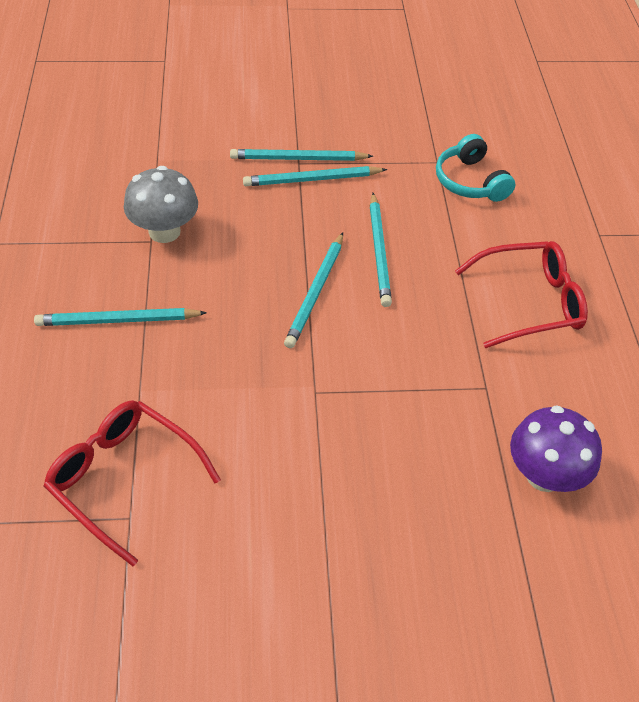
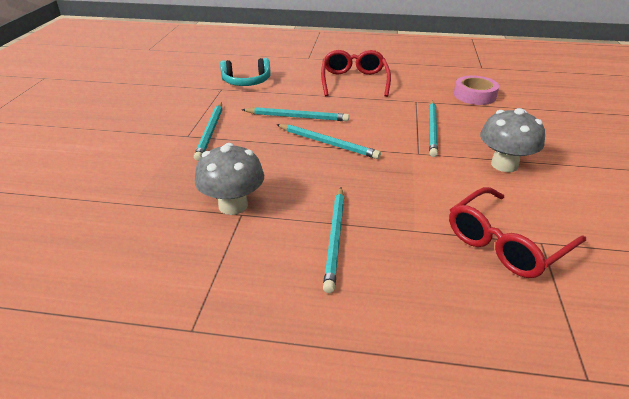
camera: 75 degrees left, 15 degrees down
(298, 159) = (183, 135): turquoise pencil -> turquoise pencil (432, 129)
(307, 496) = (504, 165): none -> grey mushroom
(544, 475) = (474, 95): purple mushroom -> pink tape

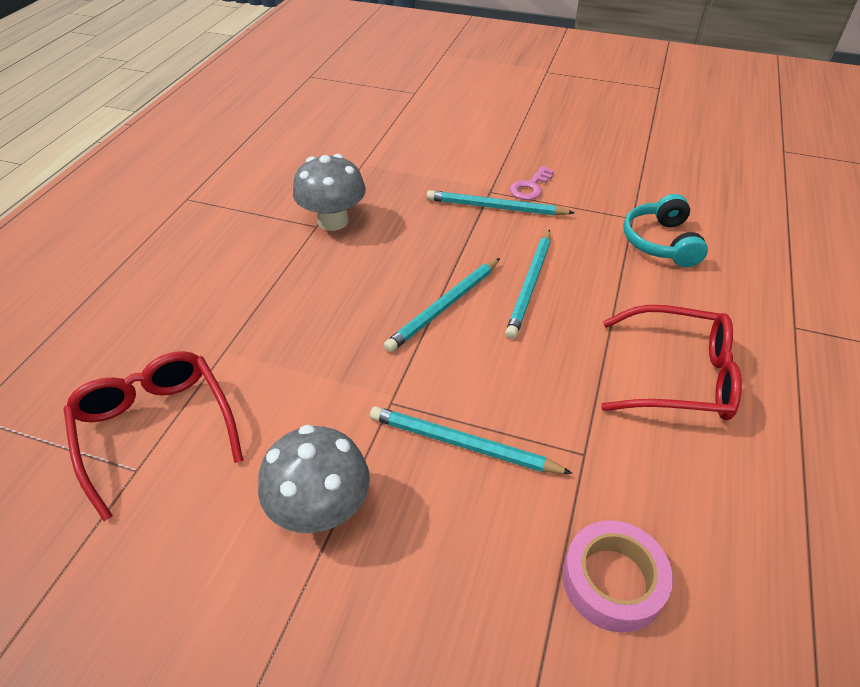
camera: 100 degrees right, 10 degrees up
(183, 121) = (530, 187): none -> pink key
(335, 238) = (244, 285): turquoise pencil -> none

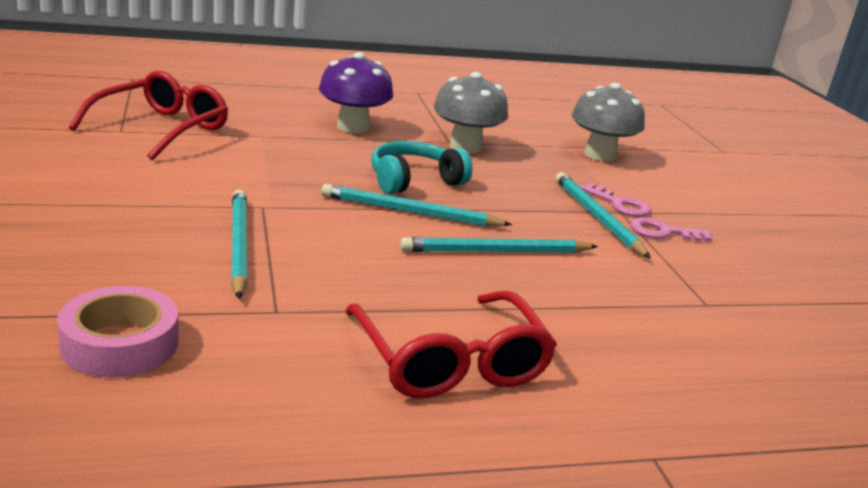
camera: 55 degrees right, 20 degrees down
(245, 275) = (353, 127): none -> purple mushroom
(321, 509) = (124, 197): grey mushroom -> grey mushroom (600, 155)
(479, 186) = (620, 204): none -> pink key
(661, 242) = (686, 329): turquoise headphones -> turquoise headphones (414, 181)

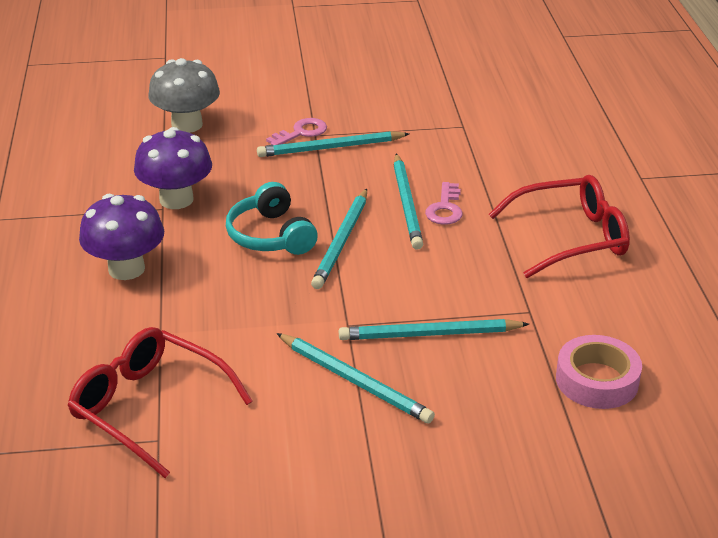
camera: 80 degrees left, 10 degrees up
(169, 204) = (355, 381): none -> turquoise pencil
(465, 147) = (176, 199): grey mushroom -> purple mushroom
(663, 232) = (351, 122): pink key -> pink key (445, 208)

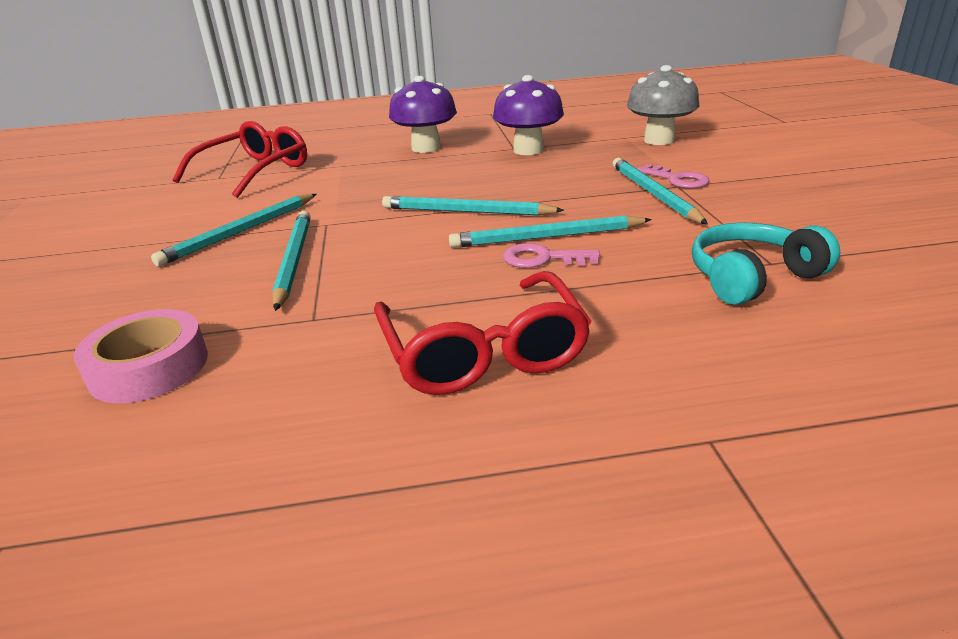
camera: 90 degrees right, 5 degrees down
(270, 236) = (474, 184): turquoise headphones -> turquoise headphones (752, 277)

